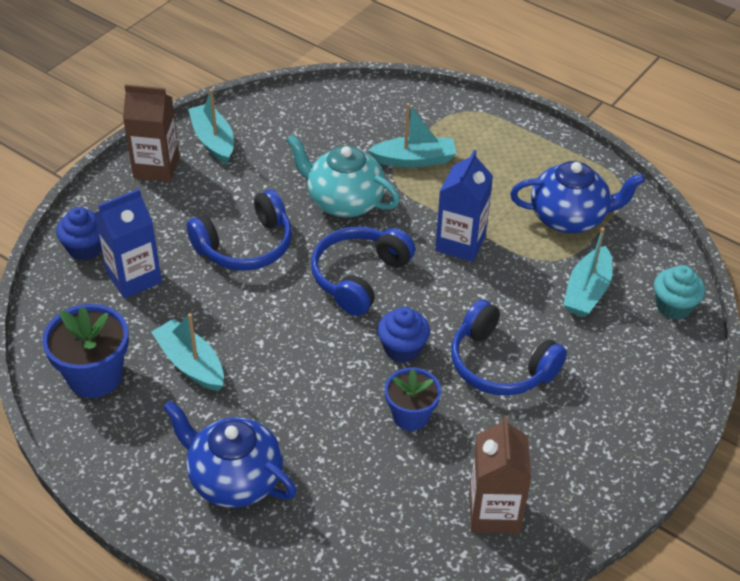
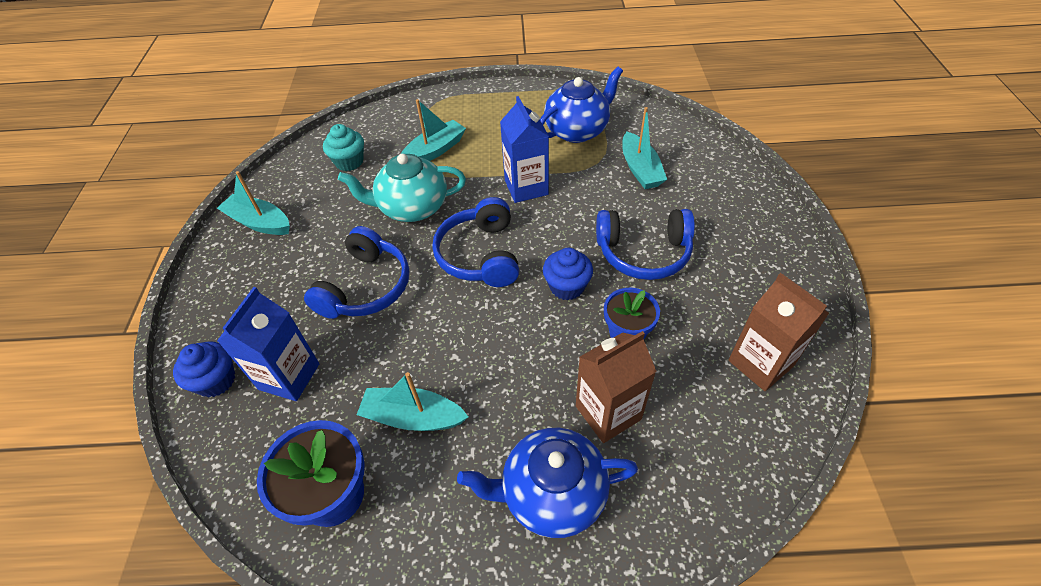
camera: 35 degrees left, 5 degrees up
(156, 167) = (226, 271): brown carton -> brown carton (608, 412)
(673, 306) = (699, 147): turquoise cupcake -> turquoise cupcake (349, 162)

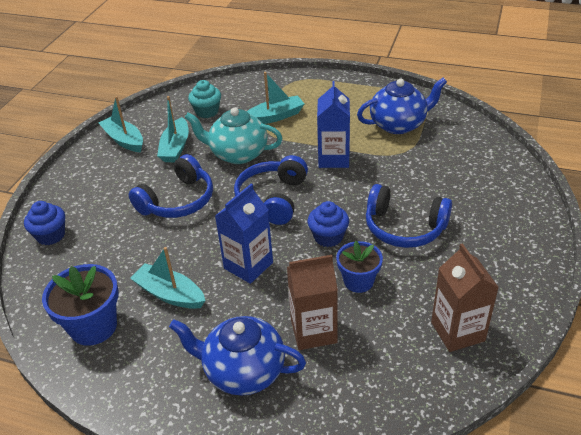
camera: 20 degrees right, 10 degrees down
(289, 376) = (99, 245): blue carton -> blue carton (248, 265)
(640, 169) = (436, 165): turquoise boat -> turquoise boat (175, 147)

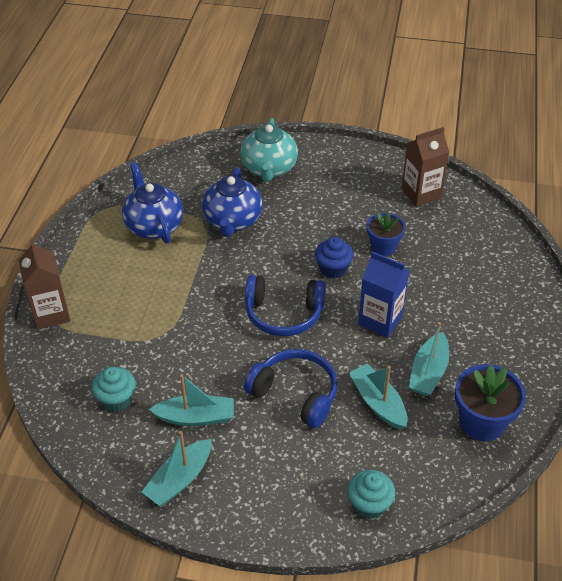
camera: 100 degrees left, 5 degrees up
(51, 235) = (369, 504): blue cupcake -> turquoise cupcake
(238, 154) = (208, 353): turquoise teapot -> turquoise teapot (269, 169)
(243, 371) = (494, 308): blue teapot -> blue teapot (232, 221)
(275, 117) = (133, 329): turquoise boat -> turquoise boat (378, 403)
(313, 331) = (443, 270): brown carton -> brown carton (51, 313)
(333, 158) = (214, 272): blue carton -> none
(404, 228) = (313, 221): blue headphones -> none

